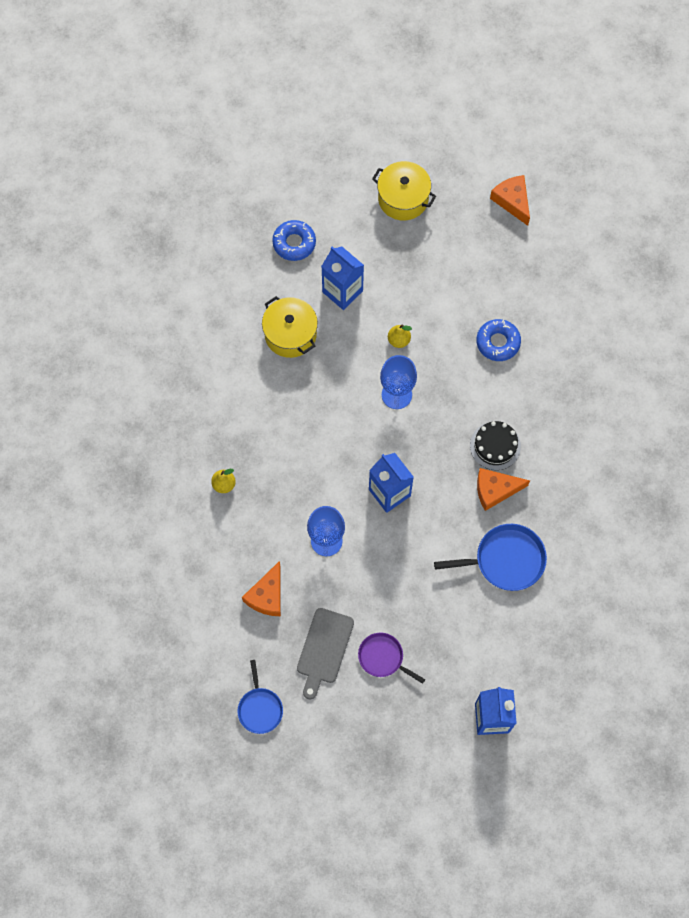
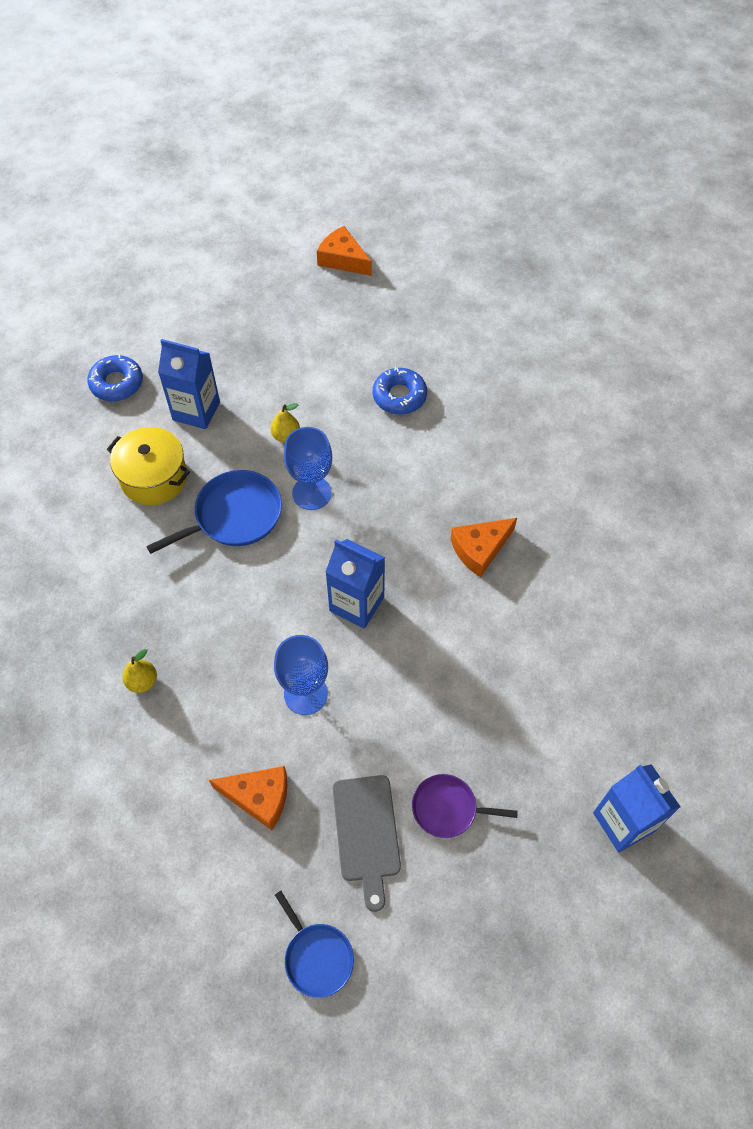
camera: 25 degrees left, 10 degrees down
(267, 595) = (259, 797): orange cheese -> orange cheese turned 75 degrees counterclockwise
(403, 198) = (222, 298): yellow pot -> none
(495, 446) = (454, 502): black cake -> none
(506, 560) = (535, 622): blue pan -> blue pan (234, 515)

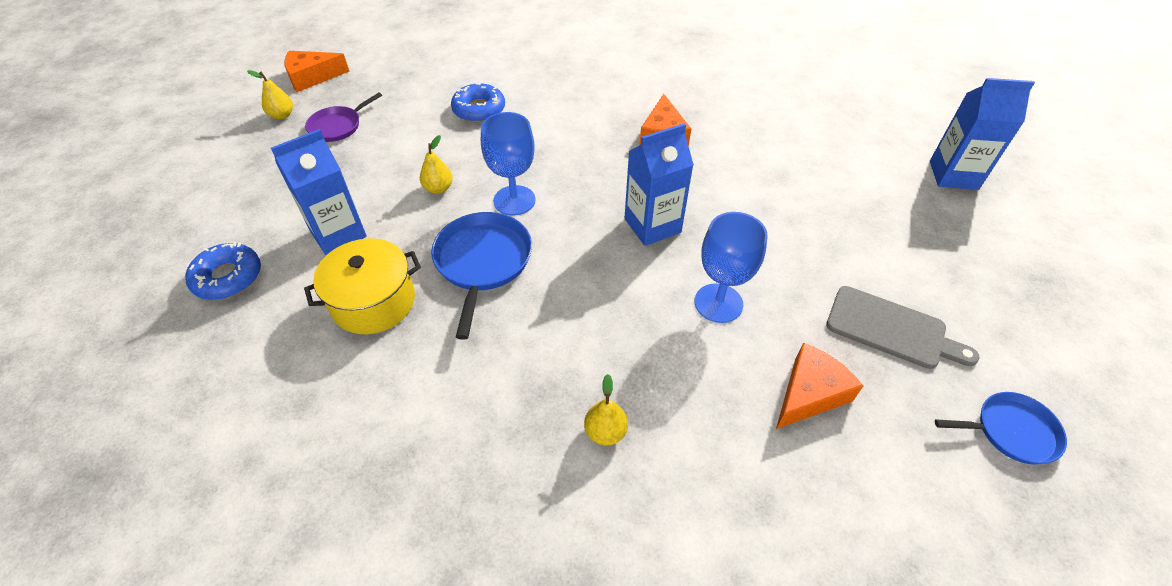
camera: 55 degrees left, 10 degrees down
(284, 279) = (282, 115): none -> yellow pear
(448, 808) = (893, 264): purple pan -> purple pan (337, 126)

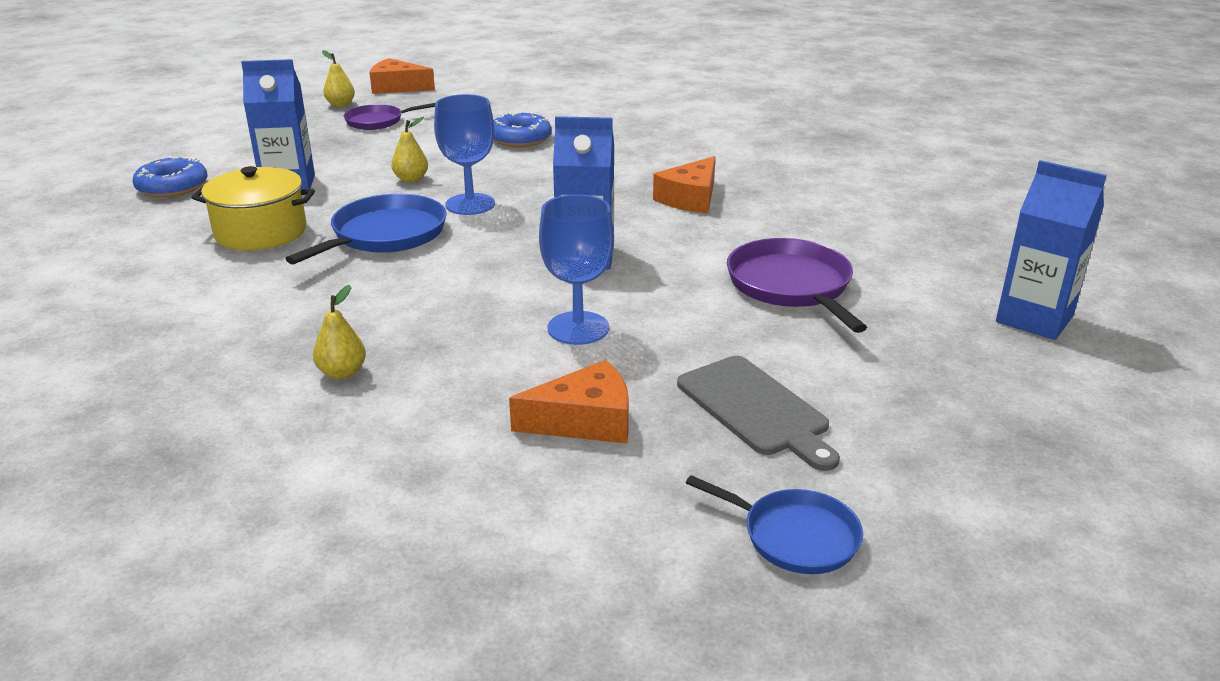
camera: 30 degrees right, 20 degrees down
(804, 201) = (791, 286): none -> purple pan

